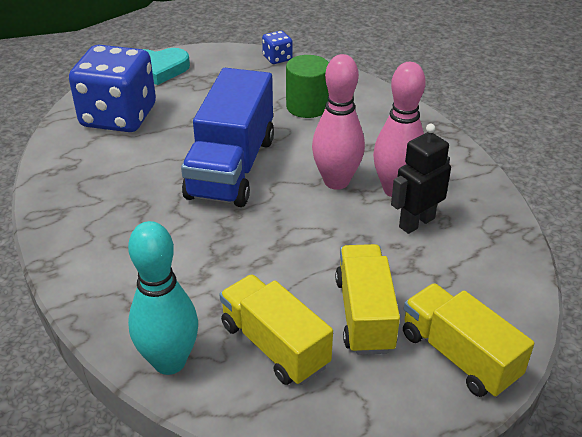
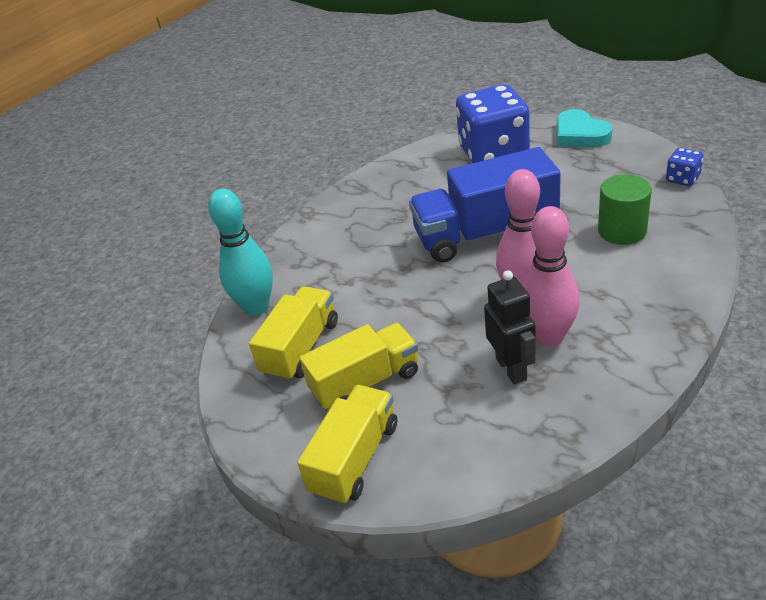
camera: 70 degrees right, 0 degrees up
(416, 222) = (511, 369): black robot -> black robot turned 45 degrees clockwise

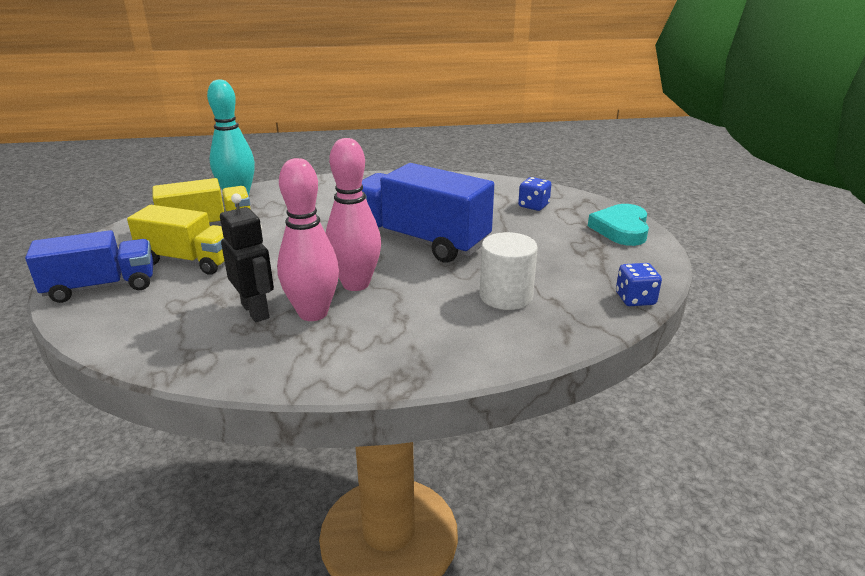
camera: 40 degrees right, 10 degrees down
(355, 458) = (101, 287): yellow truck -> blue truck
(493, 153) = (533, 206): blue dice -> blue dice, size x0.42
(511, 369) = (255, 311): black robot -> black robot turned 60 degrees counterclockwise
(622, 231) = (506, 296): green cylinder -> white cylinder

